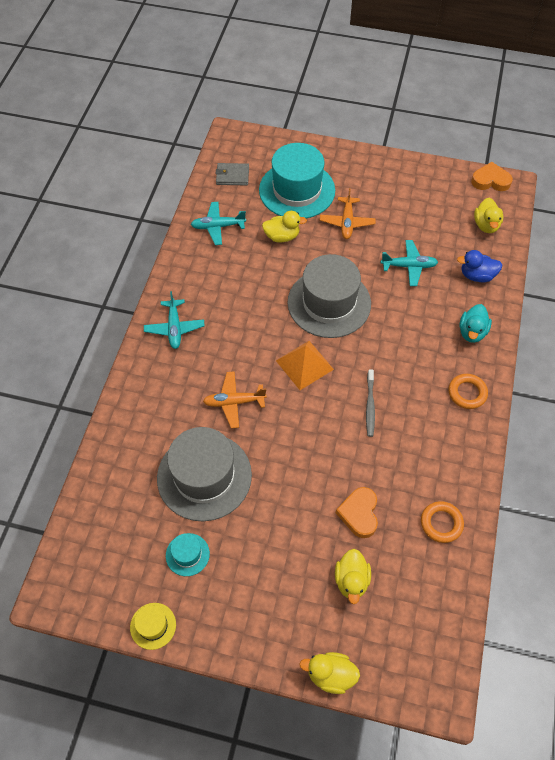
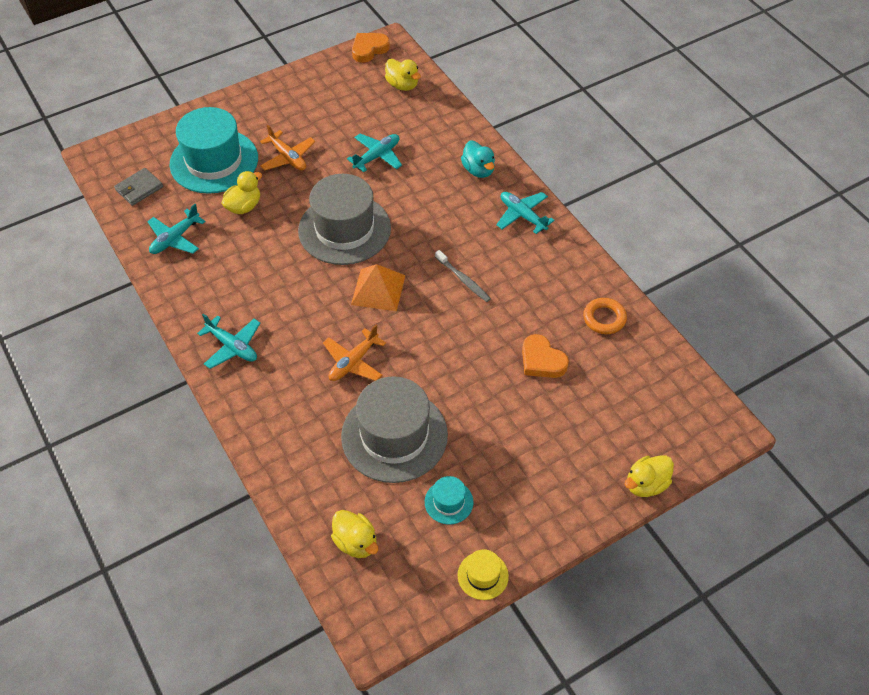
camera: 45 degrees left, 5 degrees down
(351, 580) = (588, 410): yellow duck -> yellow duck (356, 542)
(467, 393) = (522, 216): orange ring -> turquoise plane
(477, 276) = (437, 127): blue duck -> none

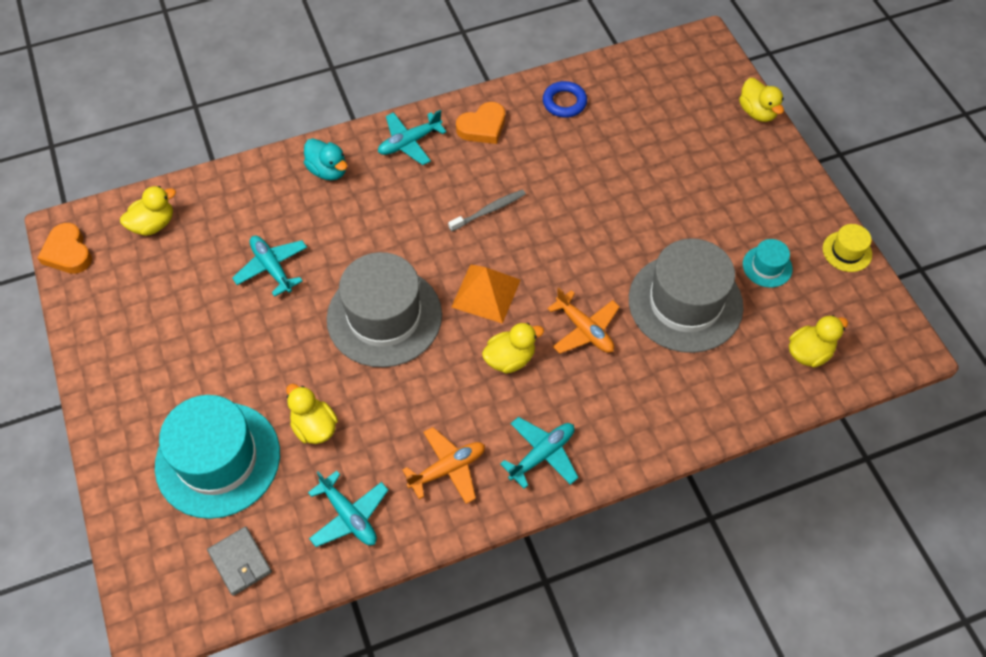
camera: 80 degrees left, 5 degrees up
(288, 157) = (240, 368): orange plane -> orange plane (447, 469)
(317, 314) = (510, 359): none -> yellow duck
(478, 170) = (328, 170): turquoise duck -> turquoise duck turned 60 degrees clockwise
(542, 360) = (608, 162): orange heart -> orange heart (482, 127)
(604, 318) = (564, 102): orange ring -> blue ring

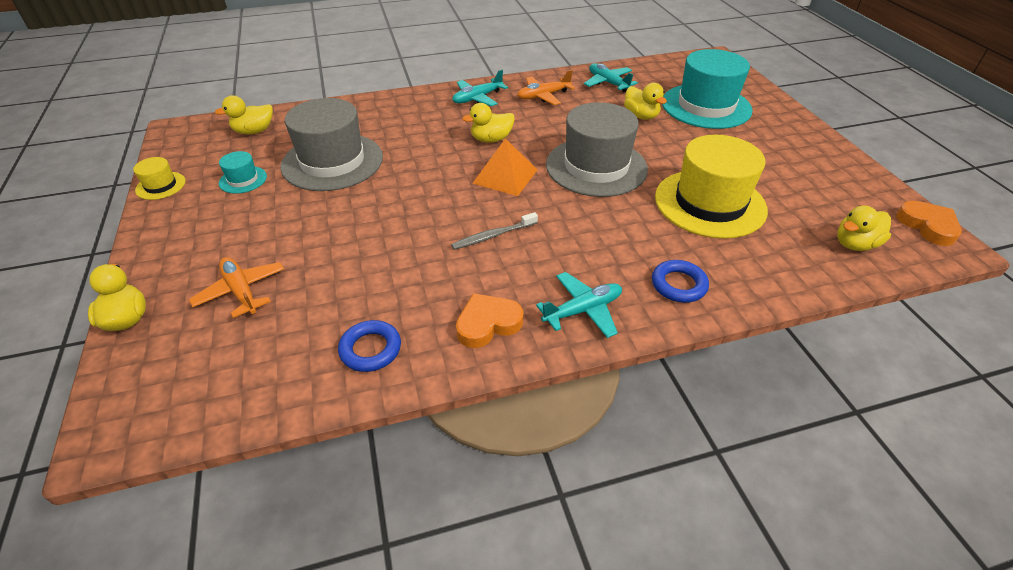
camera: 175 degrees left, 15 degrees down
(240, 562) = (672, 72): grey wallet -> none
(272, 268) = (710, 203): turquoise plane -> yellow hat
(328, 170) = (678, 285): turquoise duck -> blue ring
(584, 329) = (425, 151): orange plane -> orange plane (241, 291)

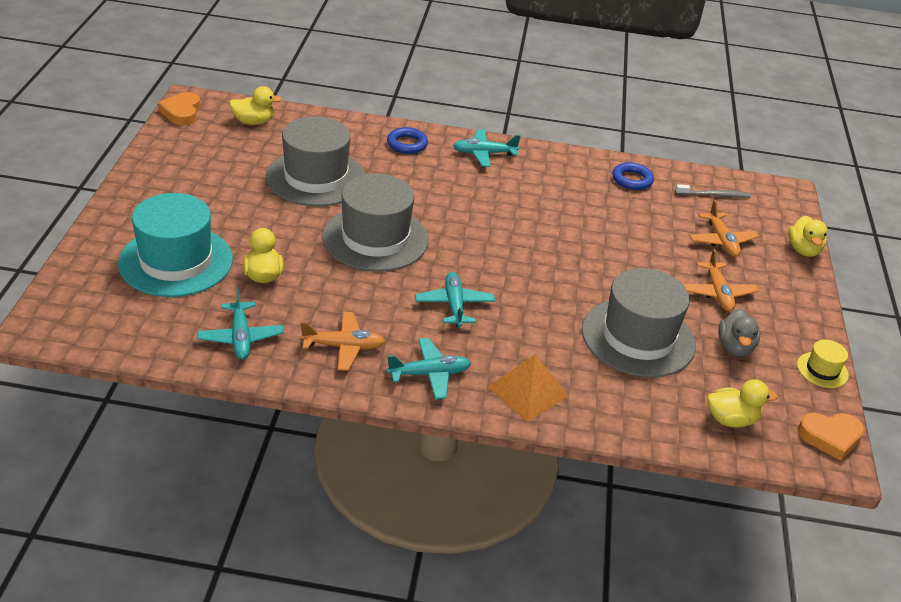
camera: 160 degrees left, 5 degrees down
(243, 180) = (735, 347): turquoise hat -> grey duck
(254, 224) = (718, 293): none -> orange plane
(488, 324) = (551, 167): orange heart -> orange heart (830, 437)
(491, 139) = (454, 305): yellow duck -> turquoise plane
(493, 236) = (514, 215): grey toothbrush -> grey toothbrush (714, 195)
(505, 176) = (469, 259): orange pyramid -> orange pyramid (528, 391)
(710, 203) = (316, 177): yellow hat -> grey hat

